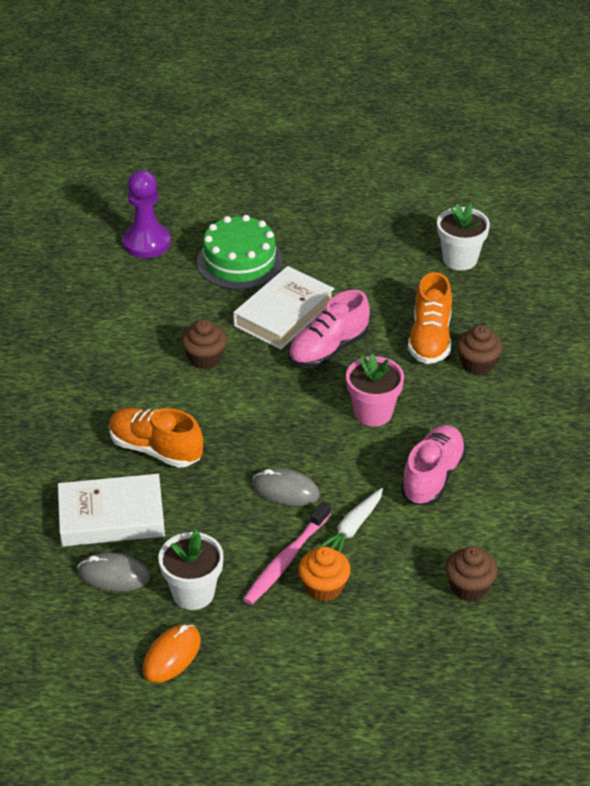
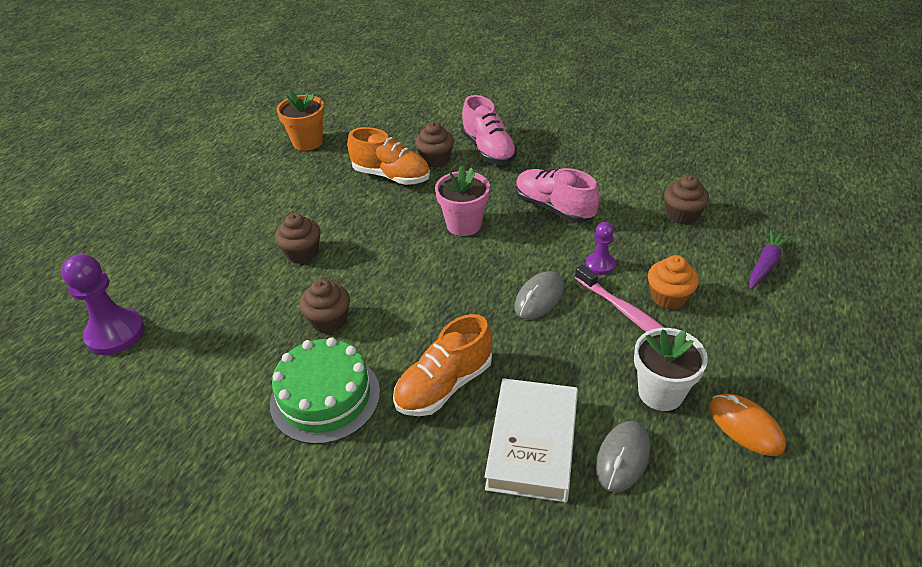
camera: 70 degrees left, 0 degrees up
(239, 261) = (205, 268): green cake -> green cake (325, 397)
(284, 313) = (302, 253): white book -> brown cupcake
(328, 349) = (369, 234): pink shoe -> pink shoe (488, 150)
(353, 528) = (600, 264): white carrot -> purple pawn
(408, 666) = (765, 265): none -> purple carrot
(460, 259) = (307, 142): white flower pot -> orange flower pot

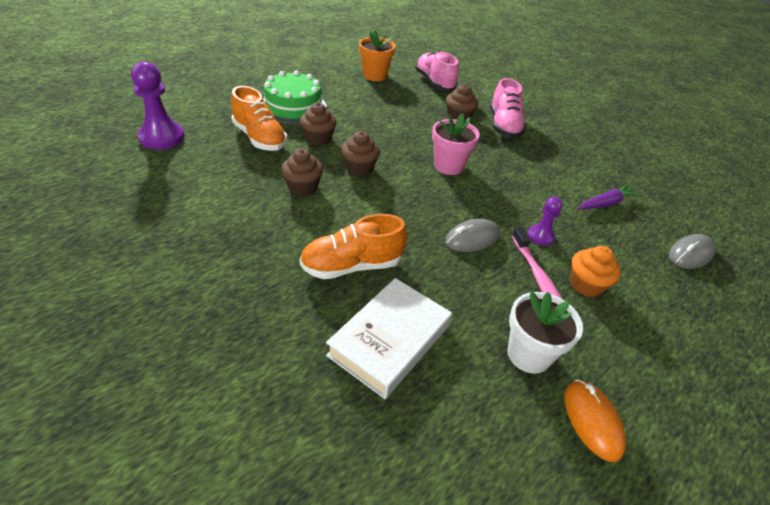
camera: 20 degrees right, 0 degrees up
(325, 397) = (260, 234): green cake -> green cake (293, 107)
(391, 176) = (417, 116): orange shoe -> orange shoe (259, 138)
(554, 208) = (529, 182): pink shoe -> pink shoe (434, 83)
(622, 458) = (458, 389): grey mouse -> grey mouse (690, 254)
(682, 215) = (640, 229): brown cupcake -> brown cupcake (359, 168)
(765, 265) = (697, 298): purple carrot -> purple carrot (606, 203)

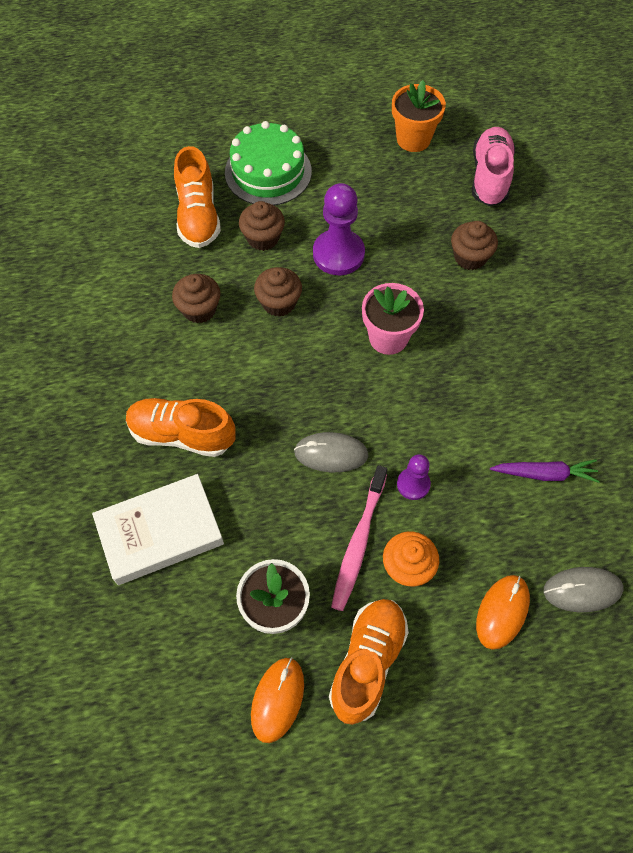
camera: 35 degrees right, 20 degrees up
(162, 137) = (99, 182): purple pawn -> purple pawn (338, 254)
(504, 126) = (522, 293): pink shoe -> none
(624, 358) = (367, 662): none -> orange shoe
(665, 285) = (502, 612): none -> orange mouse

